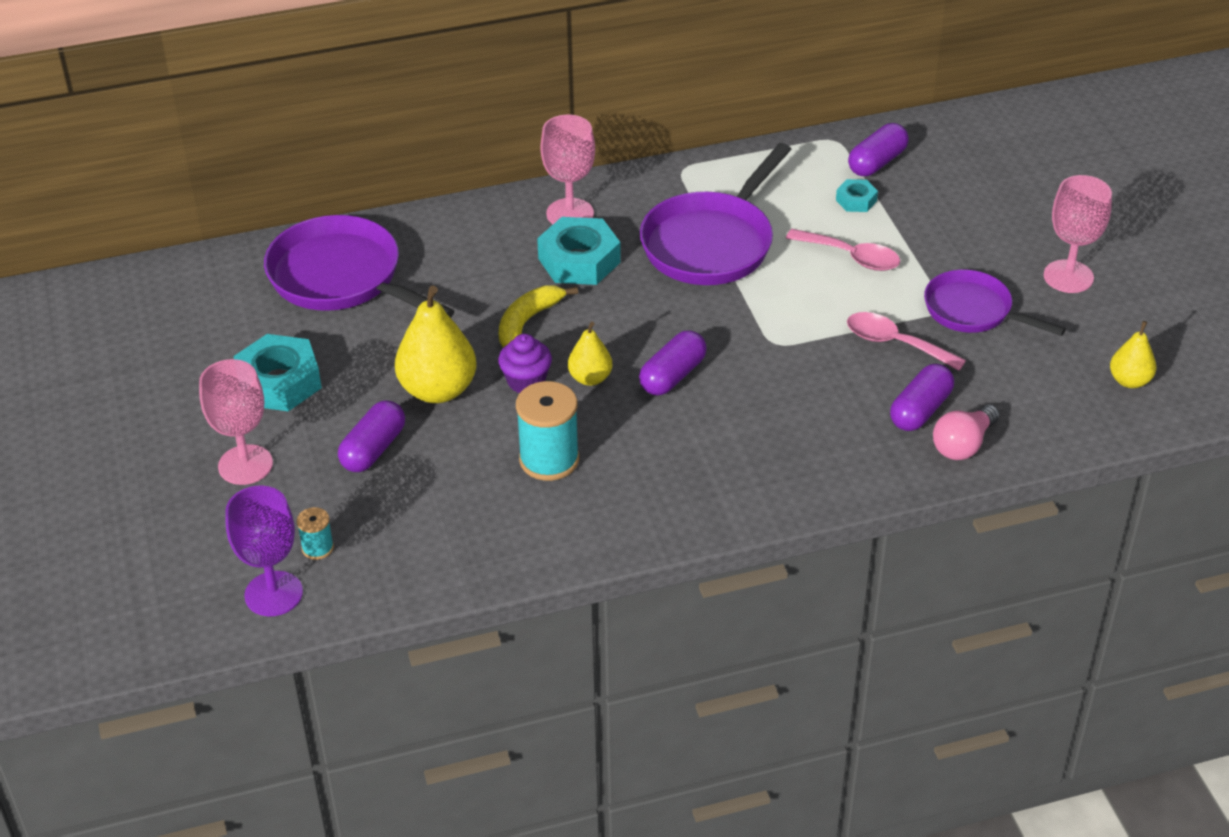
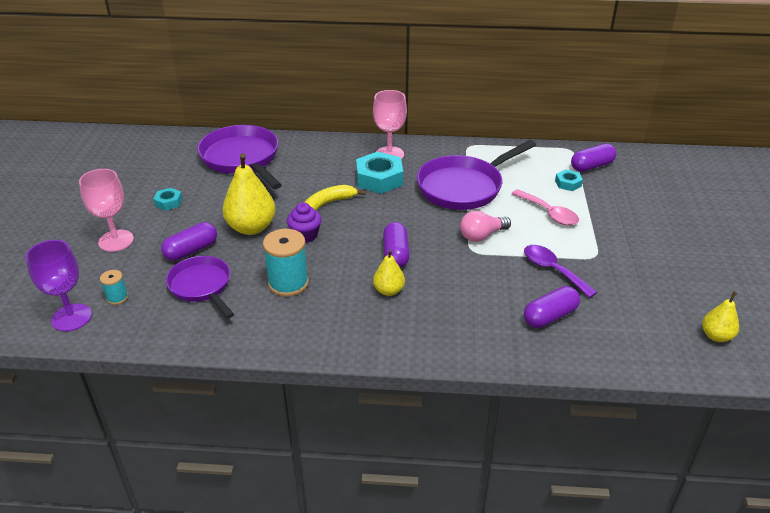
camera: 20 degrees right, 5 degrees down
(279, 382) = (168, 202): turquoise nut -> turquoise nut, size x0.51
(590, 378) = (344, 243): yellow pear -> yellow pear (389, 291)
(672, 376) = (395, 254): purple capsule -> purple capsule turned 60 degrees counterclockwise
(895, 343) = (552, 270): pink spoon -> purple spoon
(963, 445) = (570, 347): pink light bulb -> pink light bulb (482, 235)
(973, 311) = (617, 263): purple pan -> purple pan (202, 286)
(1068, 276) = (695, 258): pink goblet -> none

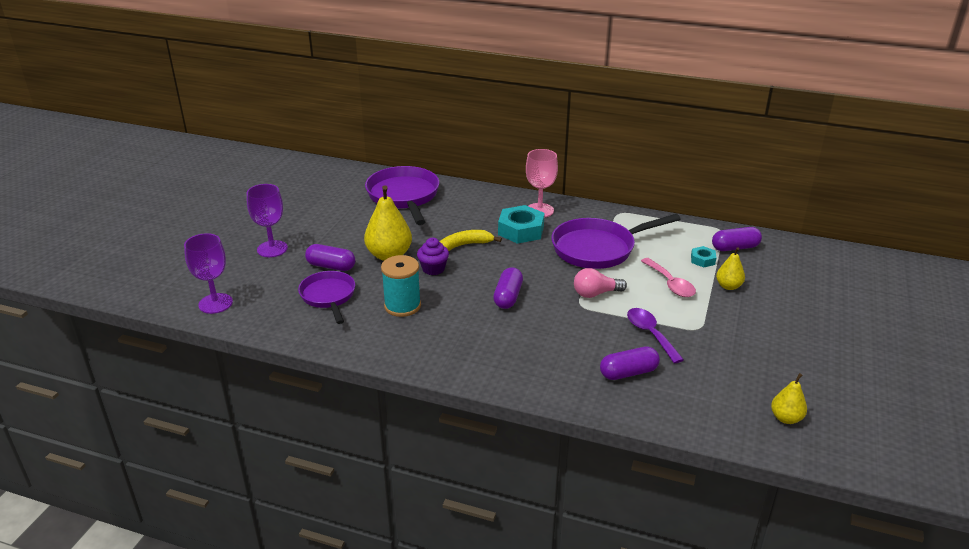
camera: 15 degrees right, 5 degrees down
(116, 241) = (272, 249): pink goblet -> purple goblet
(117, 298) = (257, 294): turquoise spool -> none
(168, 202) = (327, 224): turquoise nut -> none
(191, 250) = (331, 266): purple capsule -> purple capsule turned 45 degrees clockwise
(389, 291) = (488, 326): yellow pear -> yellow pear (728, 286)

